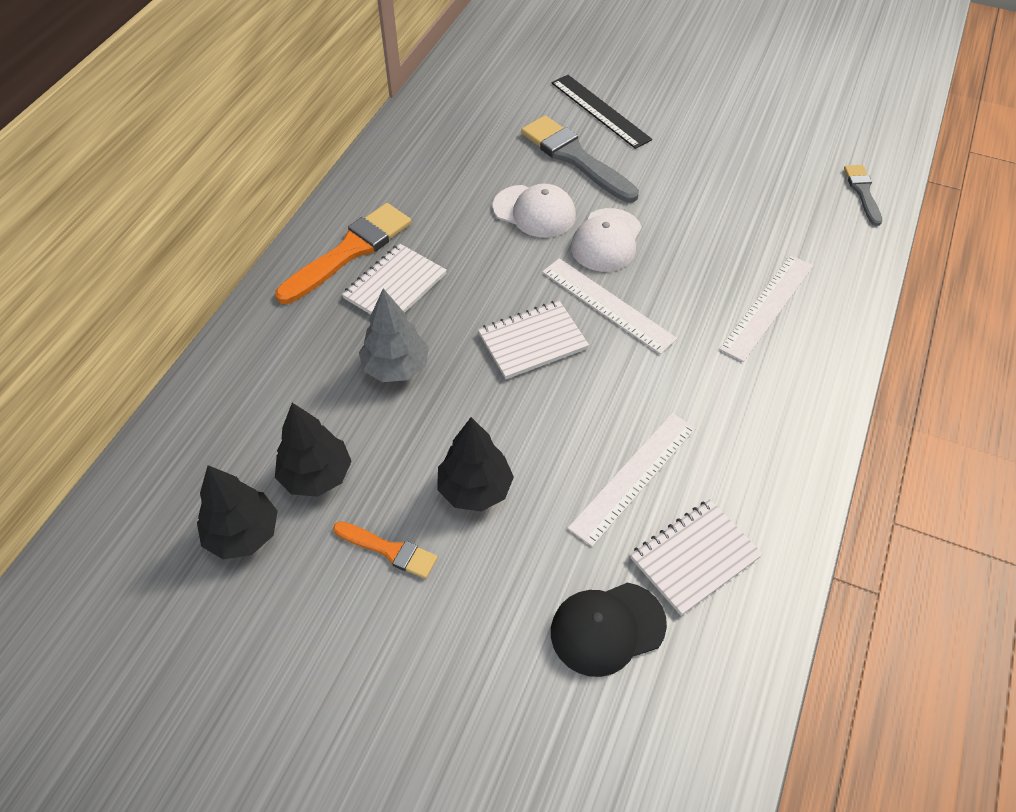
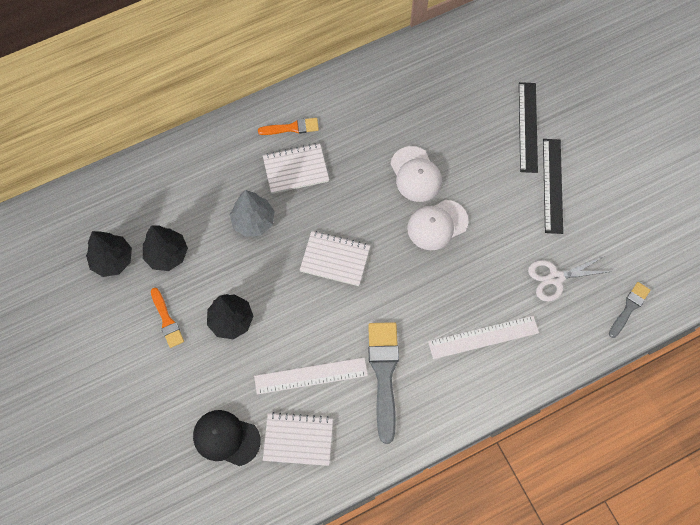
camera: 40 degrees right, 15 degrees up
(350, 251) = (292, 128): orange brush -> orange brush, size x0.55
(575, 158) = (476, 152): grey brush -> grey brush (384, 374)
(607, 305) = (396, 267): white ruler -> none
(678, 141) = (552, 185): none -> black ruler
(771, 212) = (555, 278): none -> white scissors

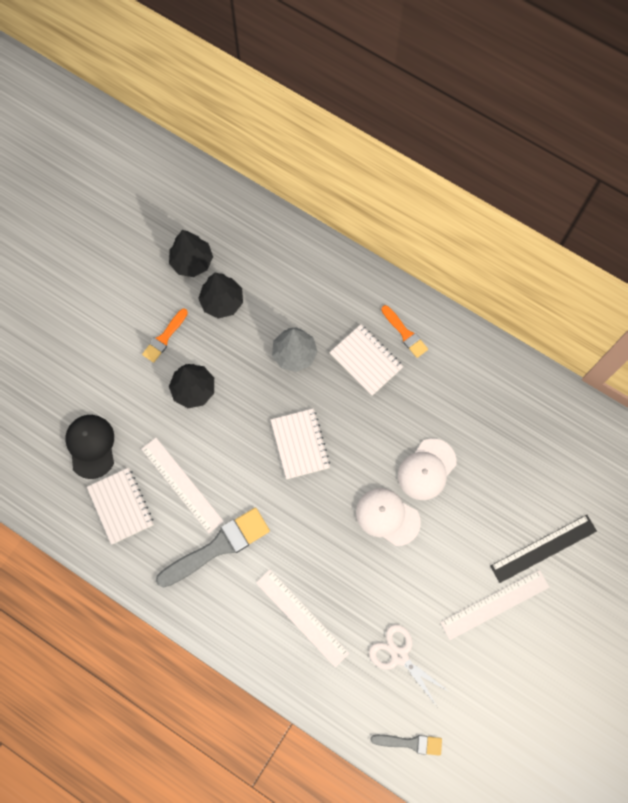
camera: 60 degrees right, 5 degrees up
(552, 185) = (495, 604): black ruler -> white ruler

